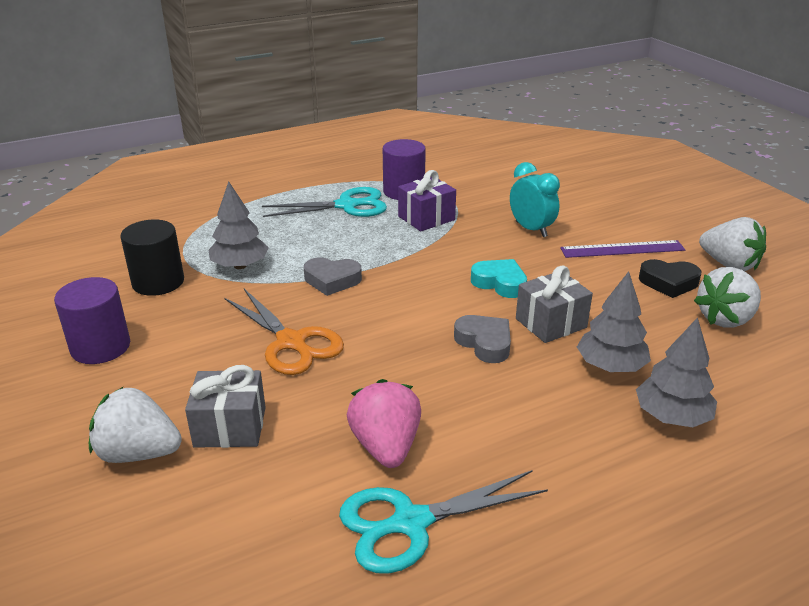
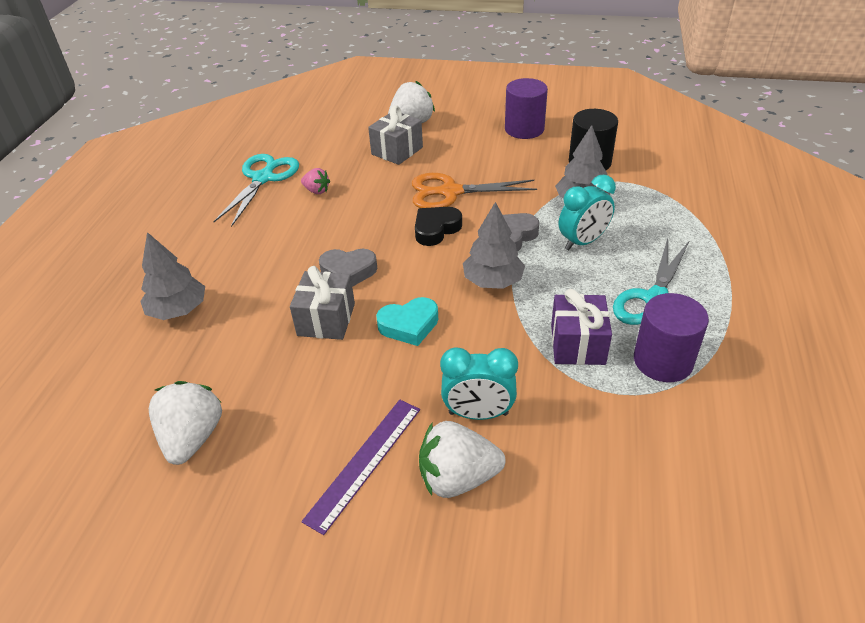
camera: 130 degrees right, 10 degrees up
(304, 248) = (583, 242): none -> turquoise clock
(386, 446) = (316, 191): pink strawberry -> pink strawberry, size x0.54
(610, 366) = (248, 317): grey tree -> grey tree (493, 281)
(668, 282) = (277, 447): black heart -> black heart (436, 229)
(729, 265) = (236, 537): white strawberry -> white strawberry (458, 478)

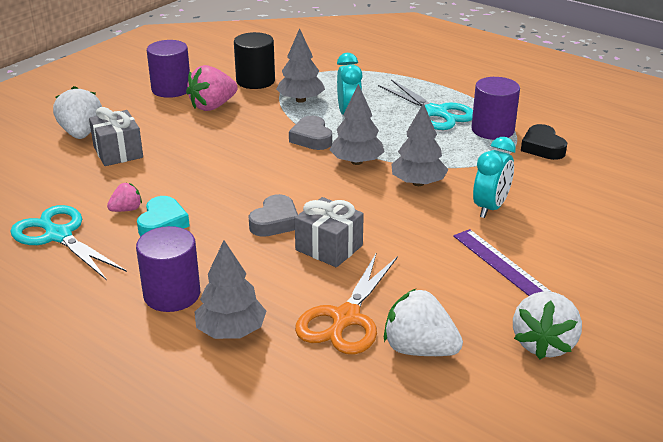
camera: 65 degrees left, 10 degrees down
(214, 261) = (172, 294): none -> purple cylinder
(409, 325) = (373, 210): turquoise heart -> turquoise heart (162, 223)
(436, 229) = (264, 166): black heart -> black heart (542, 147)
(450, 192) = (219, 146): orange scissors -> orange scissors (345, 318)
(458, 478) = (543, 232): white strawberry -> white strawberry (544, 344)
(486, 339) = (418, 183): none -> grey tree
(516, 160) = (212, 106): none -> pink strawberry
(577, 344) = (453, 152): purple gift -> none

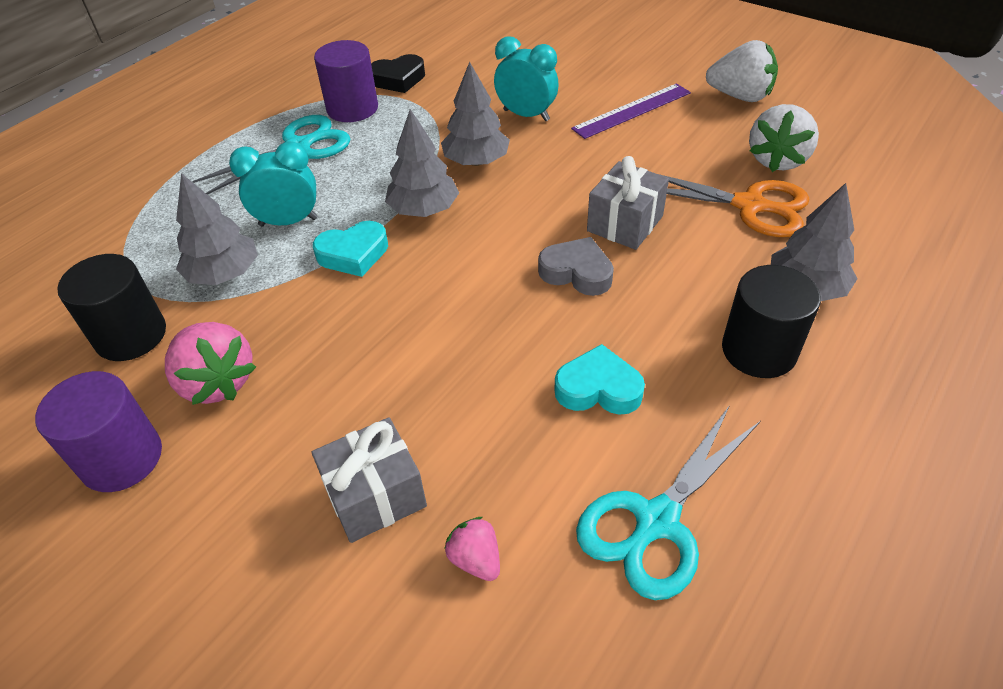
camera: 90 degrees left, 15 degrees up
(81, 133) = (288, 582): white strawberry -> none
(126, 209) = (566, 441): pink strawberry -> pink strawberry (476, 559)
(172, 294) = (759, 350): purple cylinder -> black cylinder
(311, 138) = (353, 254): grey heart -> turquoise heart

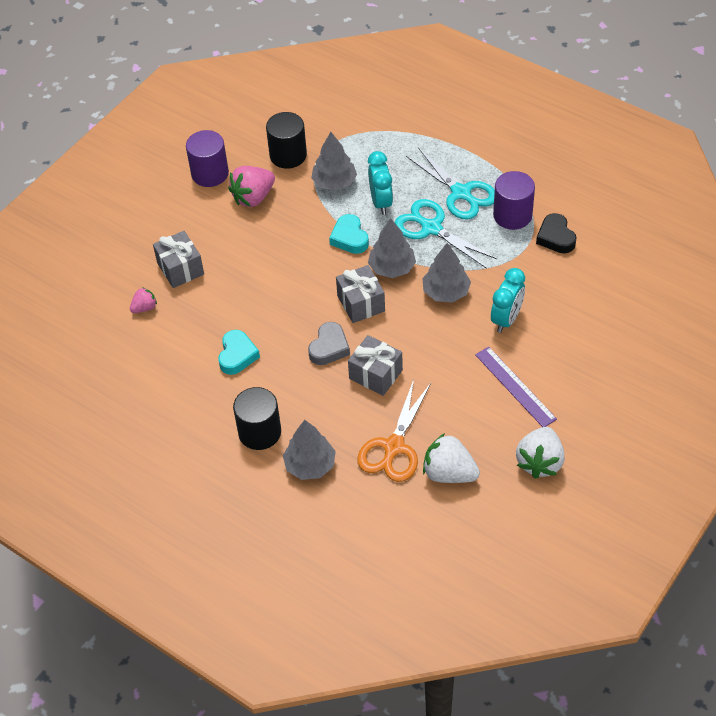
camera: 90 degrees right, 5 degrees up
(490, 240) = (361, 303): none -> grey gift
(657, 520) = (156, 375): turquoise scissors -> turquoise scissors (431, 228)

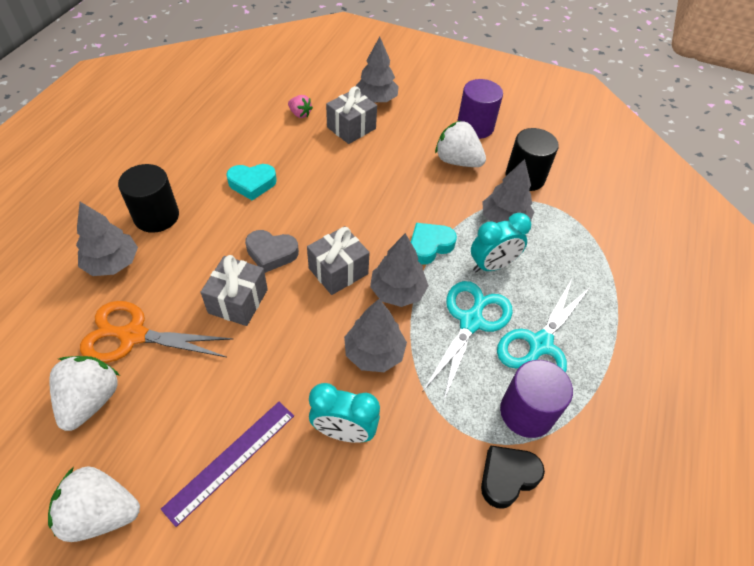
camera: 70 degrees right, 0 degrees up
(142, 242) = (376, 99): none -> grey tree
(253, 197) = (457, 161): pink strawberry -> white strawberry

